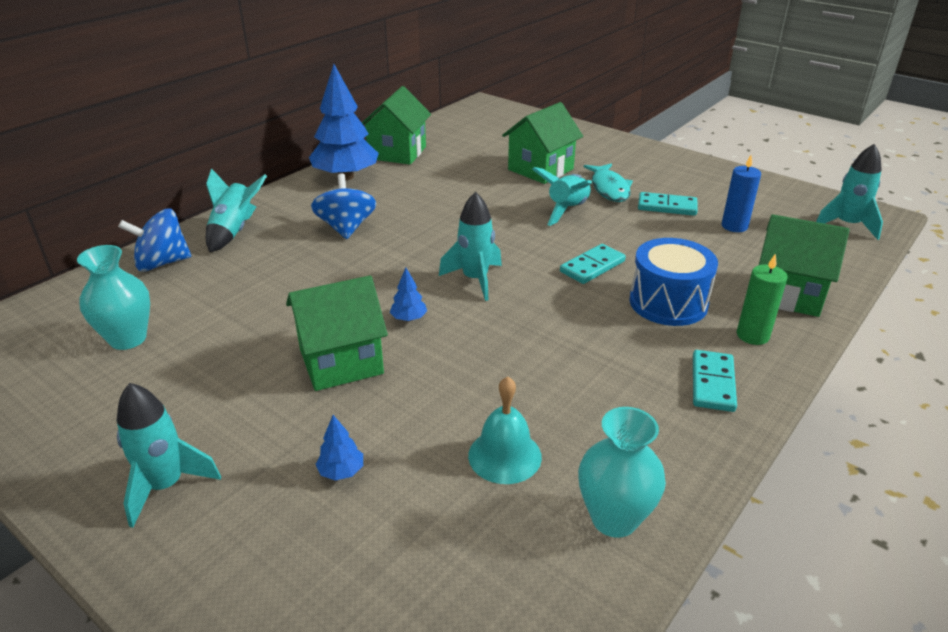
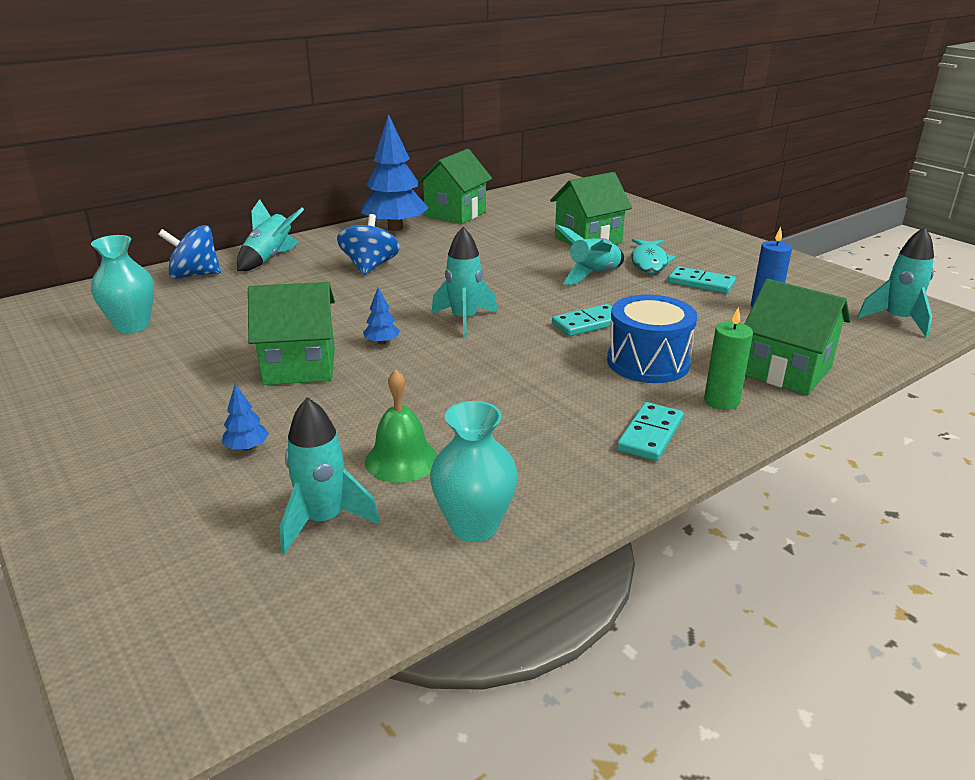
camera: 15 degrees right, 5 degrees down
(166, 486) = (96, 434): turquoise rocket -> turquoise rocket (323, 521)
(504, 456) = (401, 460): turquoise bell -> green bell

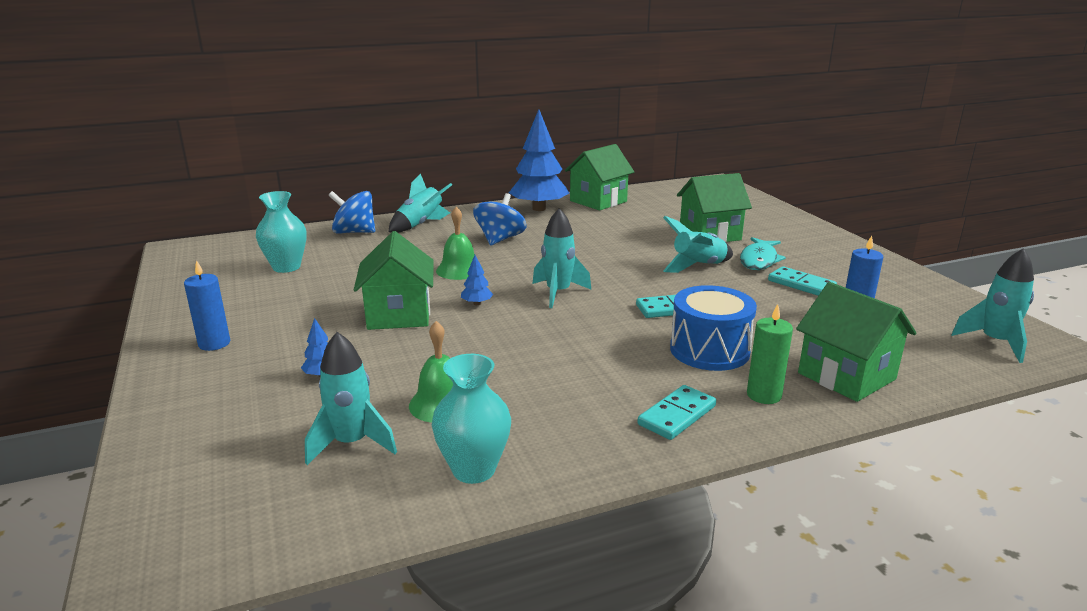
camera: 15 degrees right, 5 degrees down
(91, 429) = (214, 343): none -> blue candle
(300, 366) = (399, 315): green house -> green house turned 75 degrees clockwise
(342, 306) = (459, 270): none -> green bell

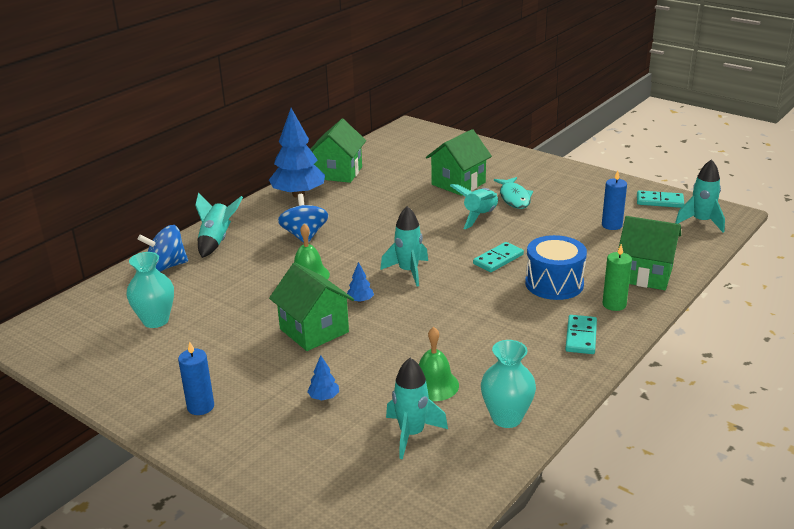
camera: 30 degrees left, 5 degrees up
(801, 284) = (560, 211): turquoise domino -> turquoise domino (659, 201)

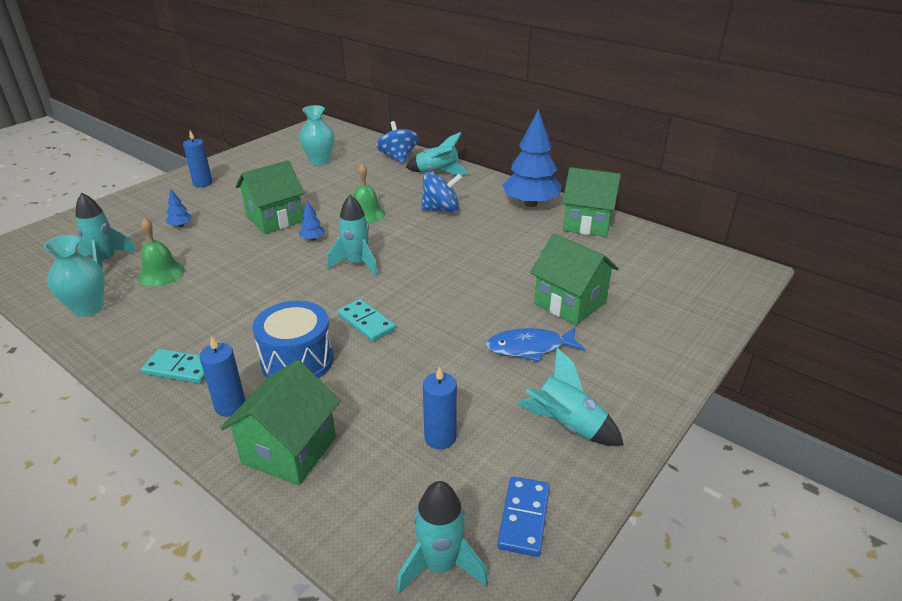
camera: 90 degrees right, 5 degrees up
(480, 216) = (475, 315): turquoise rocket -> turquoise rocket (567, 425)
(514, 198) = (530, 347): turquoise fish -> blue fish
(614, 304) = (230, 406): green candle -> blue candle
(659, 201) = (524, 518): turquoise domino -> blue domino

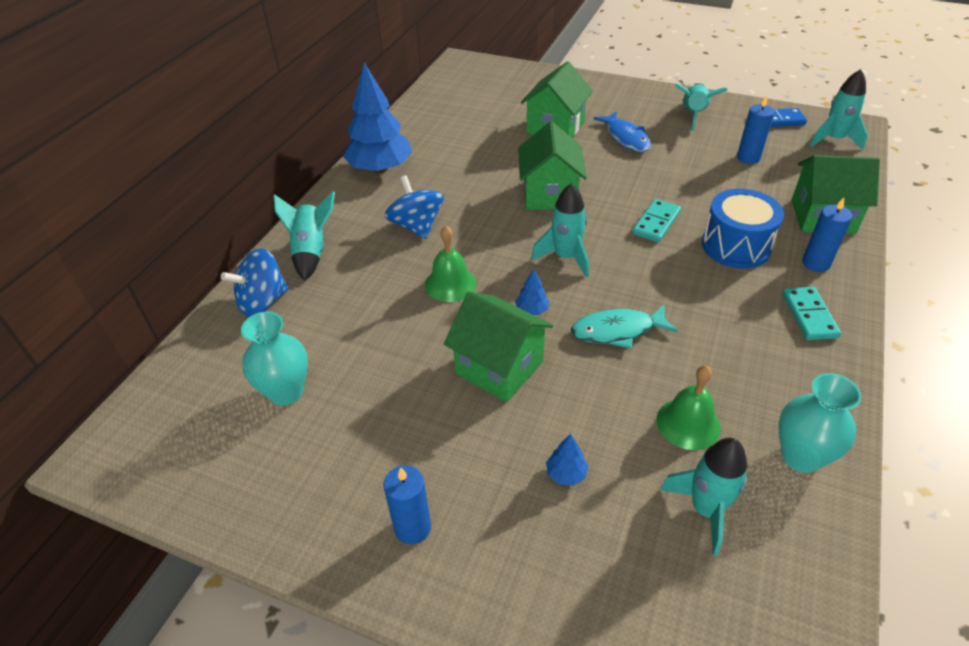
camera: 105 degrees left, 10 degrees up
(261, 267) = (617, 331): none -> turquoise fish
(587, 223) = (412, 132): green house -> green house (549, 195)

